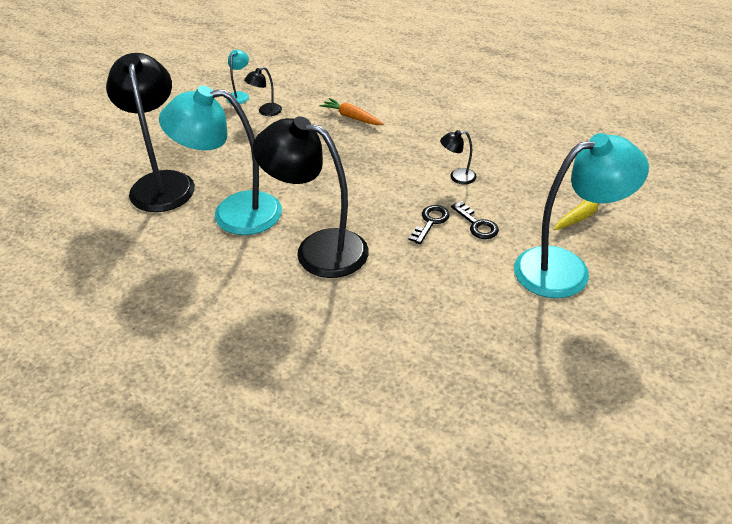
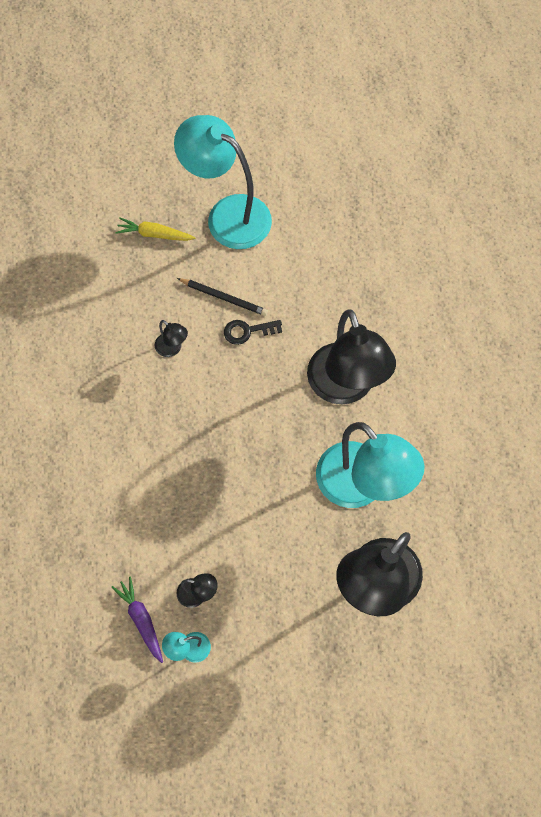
camera: 130 degrees left, 25 degrees up
(281, 87) = (141, 620): none -> purple carrot
(352, 117) = (145, 502): orange carrot -> none
(477, 224) = (224, 297): black key -> black pencil

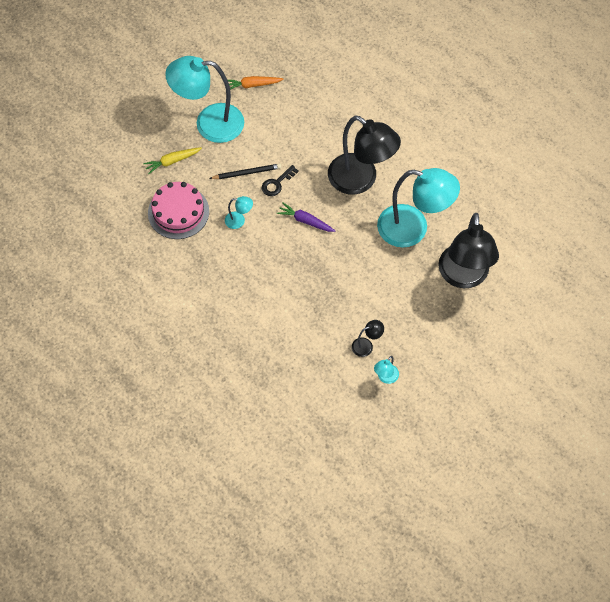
camera: 35 degrees left, 5 degrees down
(116, 297) = (178, 212): none -> pink cake
(141, 620) = (345, 380): purple carrot -> purple carrot (305, 221)
(172, 349) = (239, 221): black lamp -> turquoise lamp
(309, 199) = (252, 85): none -> orange carrot

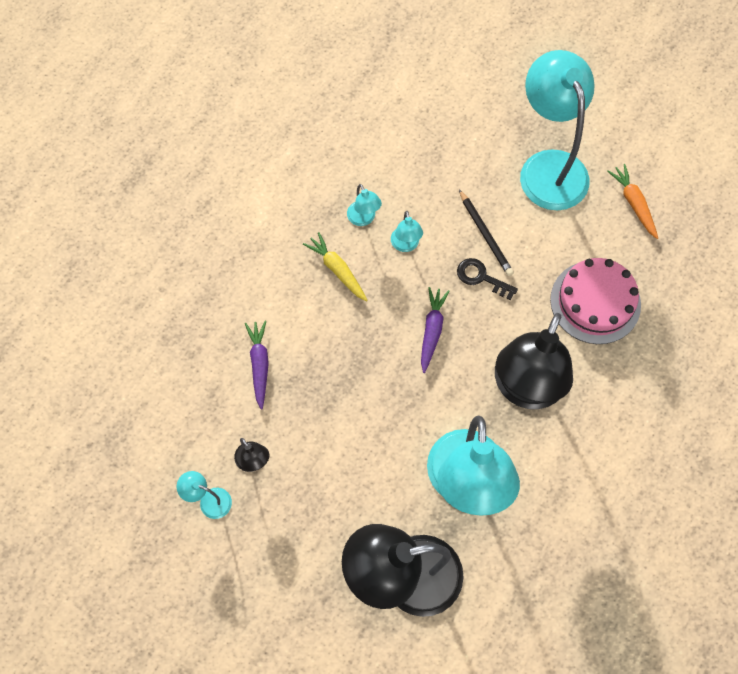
camera: 75 degrees right, 5 degrees up
(172, 161) = (472, 139): yellow carrot -> yellow carrot (337, 270)
(178, 212) = (396, 168): pink cake -> pink cake (595, 302)
(211, 241) = (363, 219): none -> turquoise lamp
(299, 328) = (259, 365): none -> purple carrot

